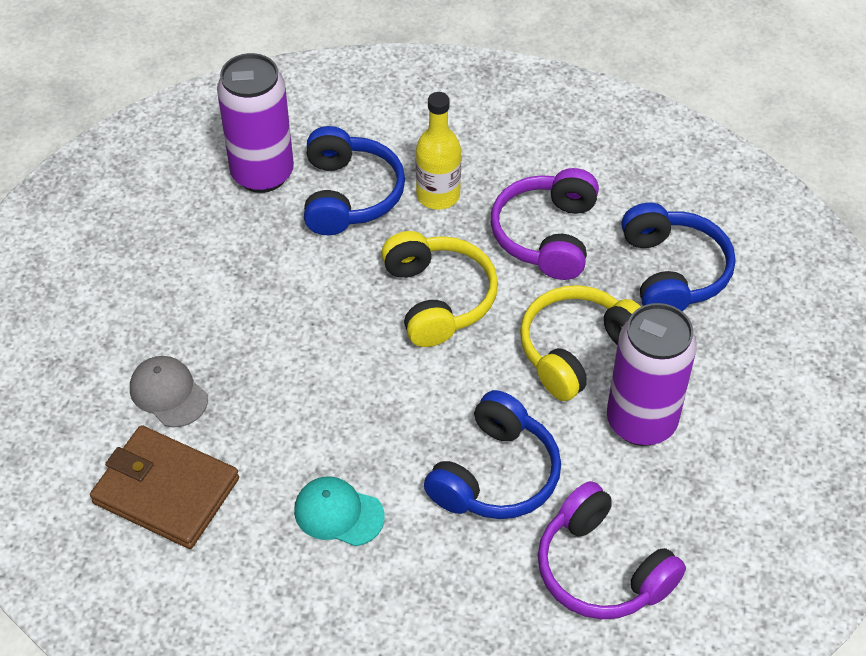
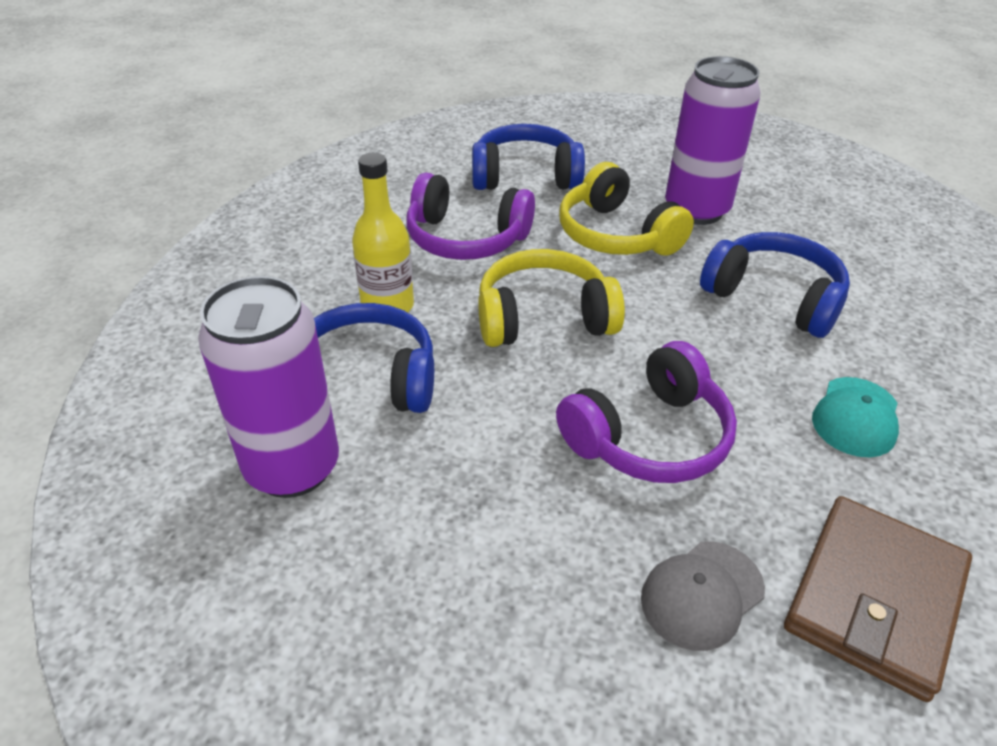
camera: 85 degrees left, 10 degrees down
(601, 569) = (860, 247): purple headphones -> purple headphones (649, 437)

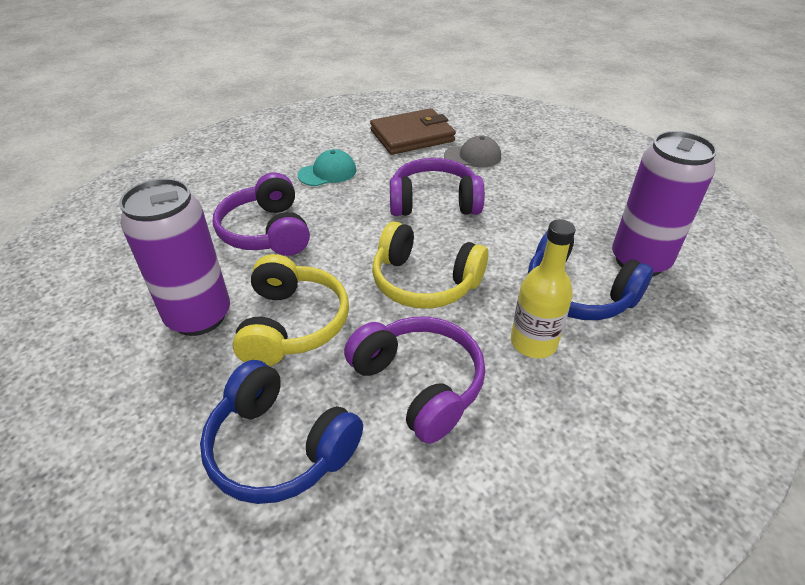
camera: 145 degrees left, 0 degrees up
(774, 297) = (267, 232): blue headphones -> purple headphones

